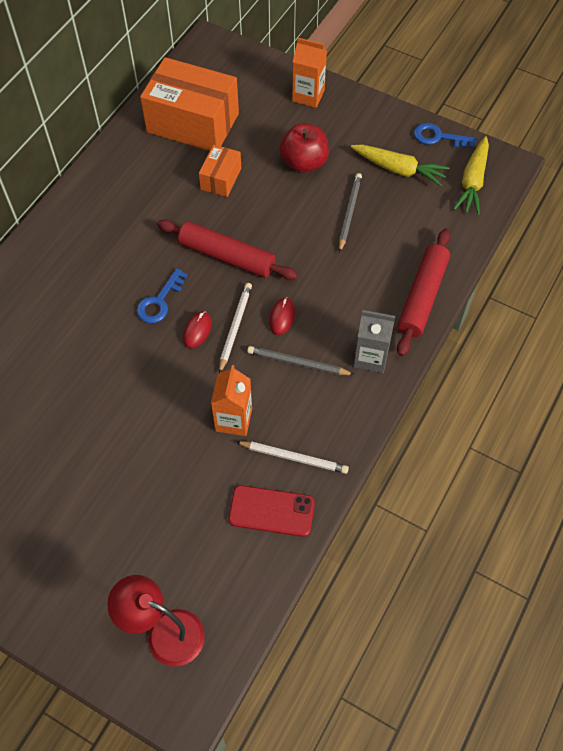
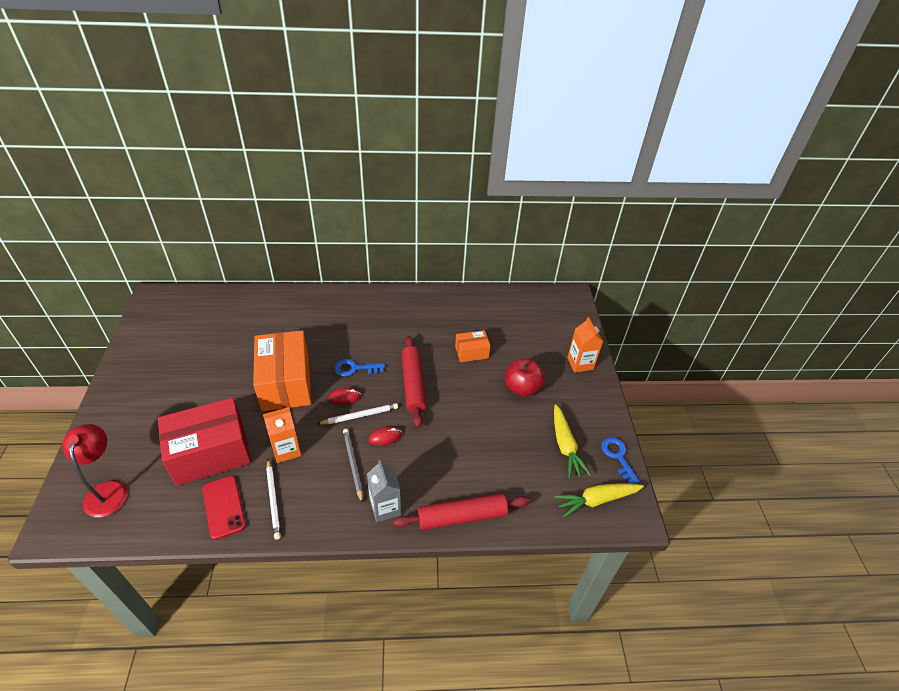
camera: 55 degrees right, 15 degrees down
(184, 501) = (211, 453): none -> red box
(193, 123) = (503, 318): orange box -> orange box (285, 383)
(349, 213) = (501, 434): grey pencil -> none

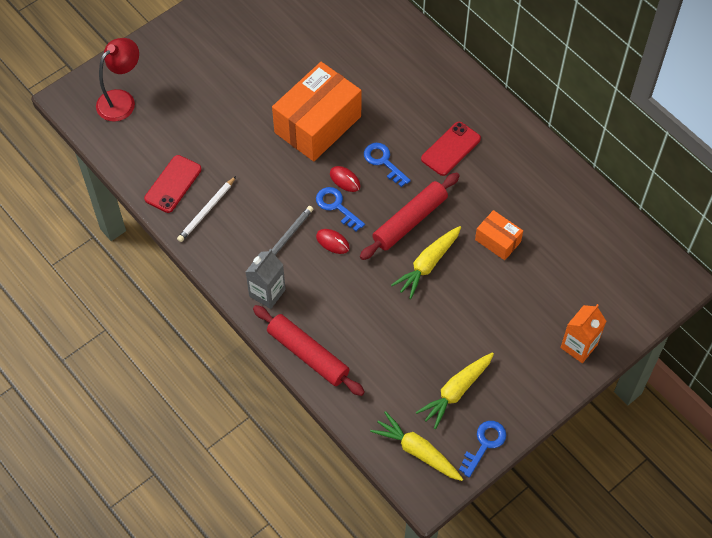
camera: 55 degrees right, 15 degrees up
(211, 453) = (206, 134): red box -> none
(286, 450) = (256, 182): orange carton -> none
(360, 416) = (336, 206): white pencil -> blue key
(383, 331) = (450, 149): none -> red phone
(455, 397) = (428, 264): none -> yellow carrot
(522, 388) = (493, 313): red apple -> none

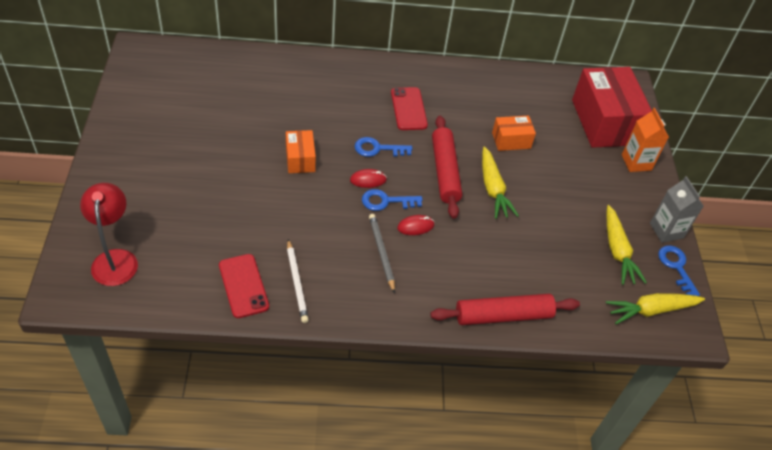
camera: 55 degrees left, 10 degrees down
(267, 293) = (419, 300): grey carton -> grey carton (666, 230)
(317, 124) = (300, 159): orange box -> orange box, size x0.49
(603, 292) = (604, 122): none -> red box

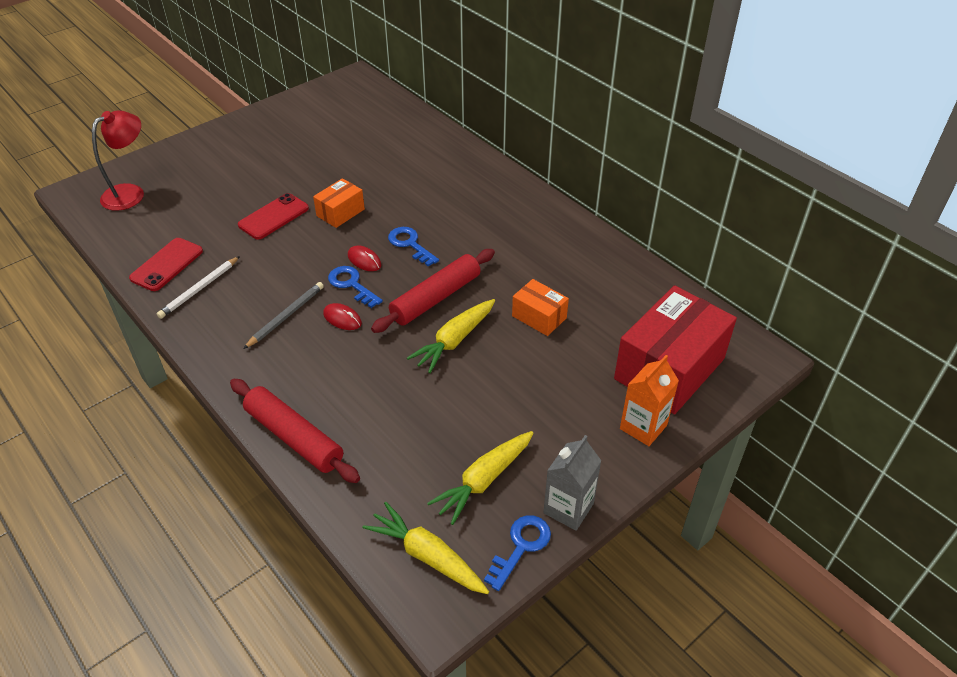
camera: 55 degrees right, 5 degrees down
(408, 109) = (486, 233): red phone -> red phone (273, 217)

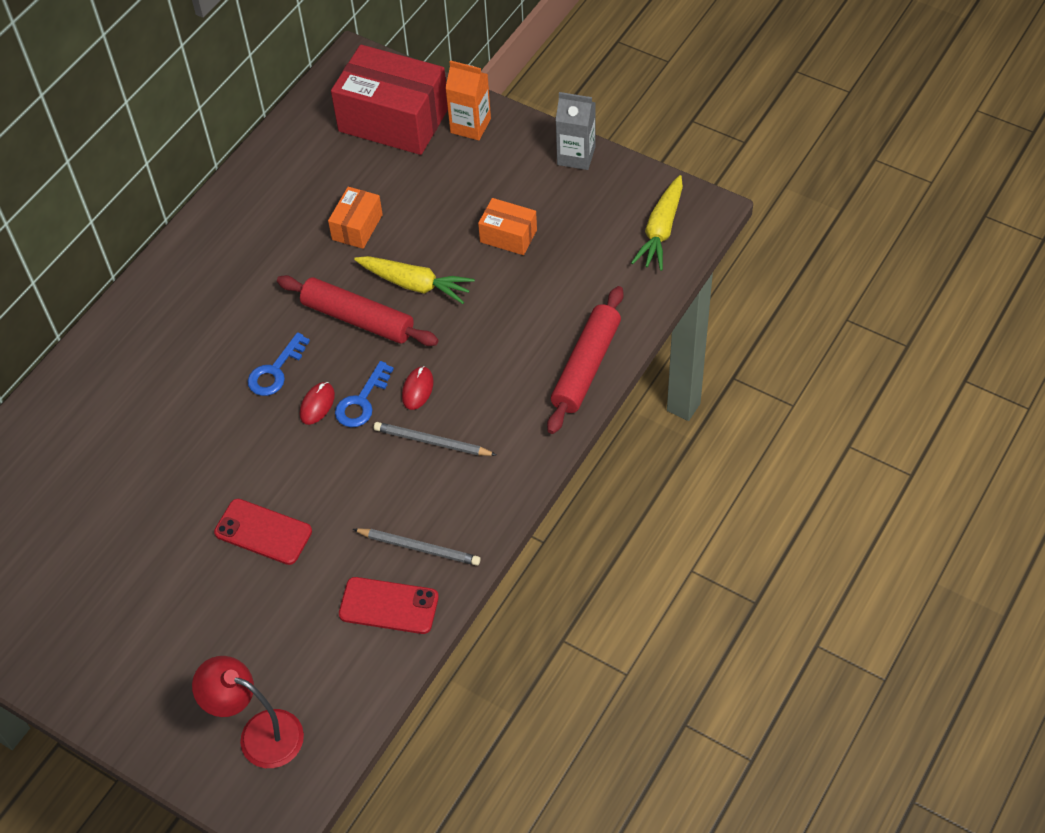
camera: 105 degrees left, 10 degrees up
(199, 289) = (419, 548): white pencil -> grey pencil
(340, 212) = (235, 463): orange box -> orange box (508, 236)
(484, 480) = (573, 215): yellow carrot -> none
(521, 547) = (625, 176): blue key -> none

